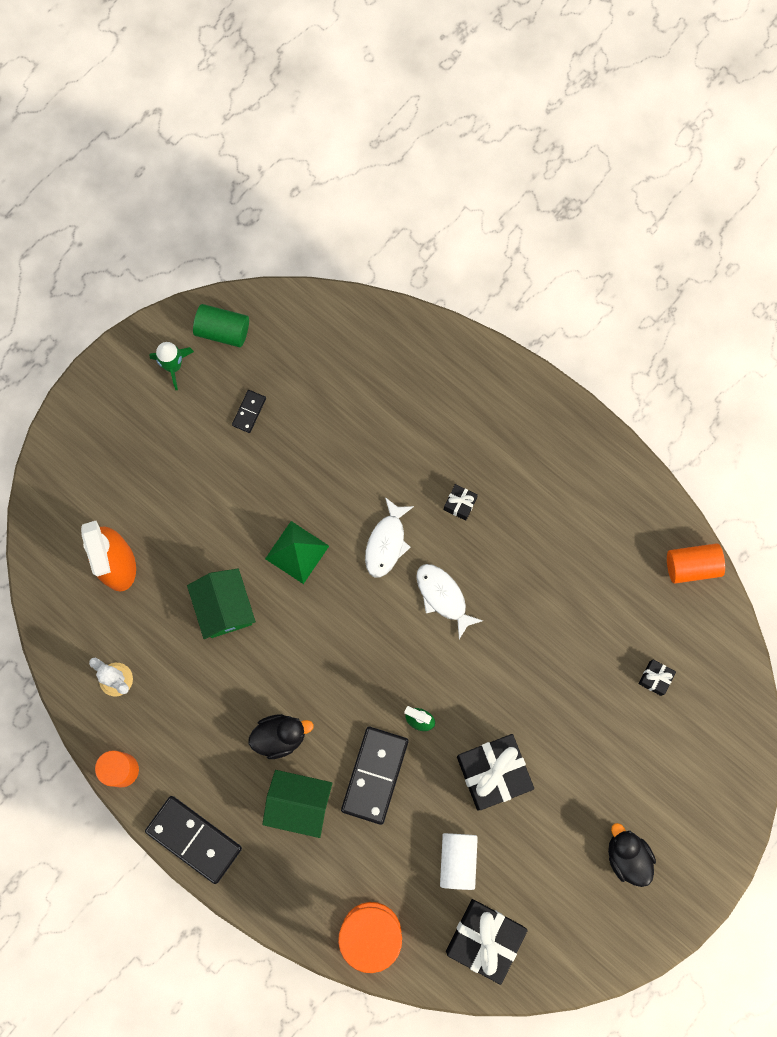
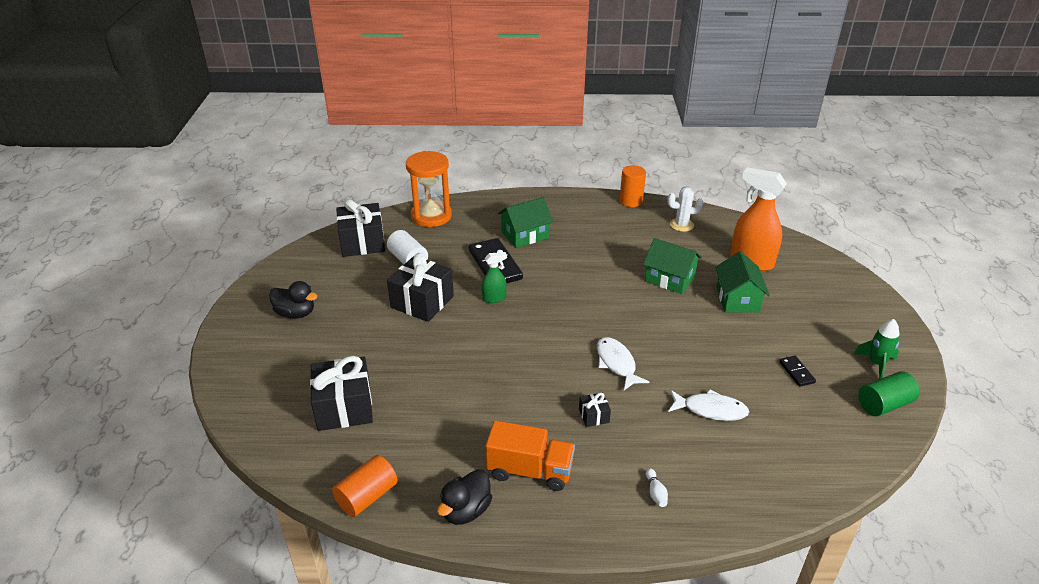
camera: 140 degrees right, 40 degrees down
(194, 528) = (737, 299): none -> green house
(194, 839) = (563, 199): black domino -> none
(280, 736) = (567, 251): black duck -> black duck (466, 511)
(297, 552) = (665, 325): green pyramid -> none
(443, 597) = (546, 360): white fish -> white fish (710, 410)
(481, 402) = (655, 493): none -> white bowling pin
(555, 493) = (530, 471): none -> orange truck
(655, 678) = (344, 407): black gift -> black gift, size x2.20

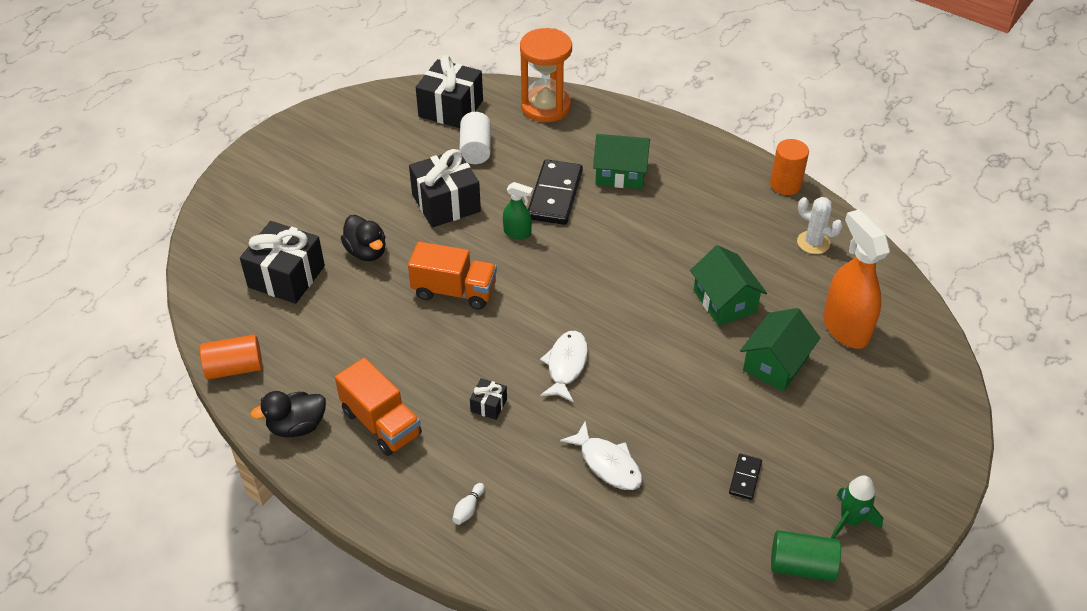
camera: 35 degrees right, 10 degrees up
(295, 313) = (326, 160): black duck -> black duck (366, 252)
(489, 355) = (454, 291): none -> orange truck

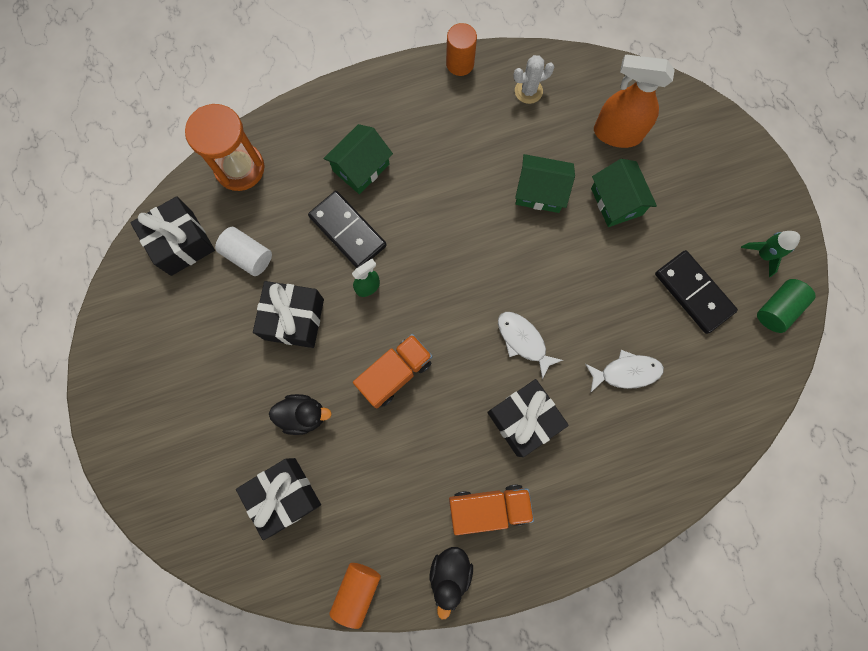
camera: 55 degrees left, 30 degrees up
(468, 509) = (604, 491): white bowling pin -> none
(488, 405) = (523, 419): black gift -> black gift, size x2.20
(745, 478) = (693, 293): black domino -> black domino, size x2.09

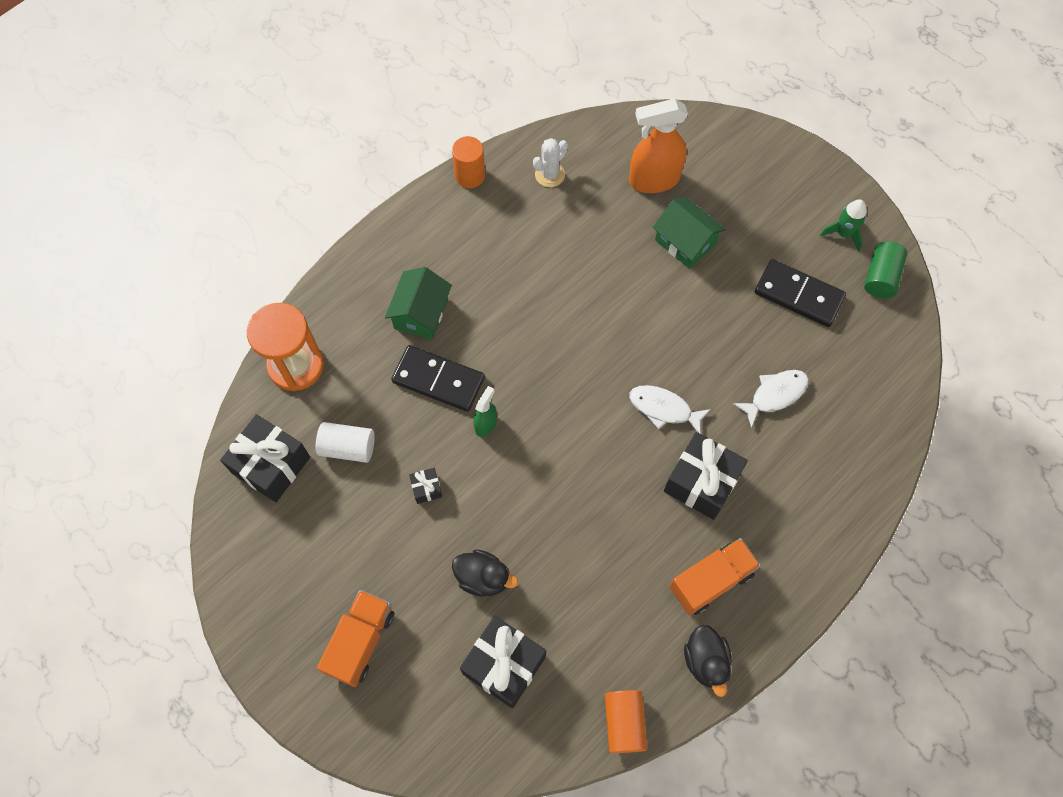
camera: 25 degrees left, 10 degrees down
(294, 319) = (426, 488): black gift -> black gift, size x0.46
(303, 415) = (483, 577): black duck -> black duck turned 45 degrees clockwise
(395, 373) = (555, 495): orange truck -> orange truck (360, 641)
(540, 191) = (608, 263): green house -> none

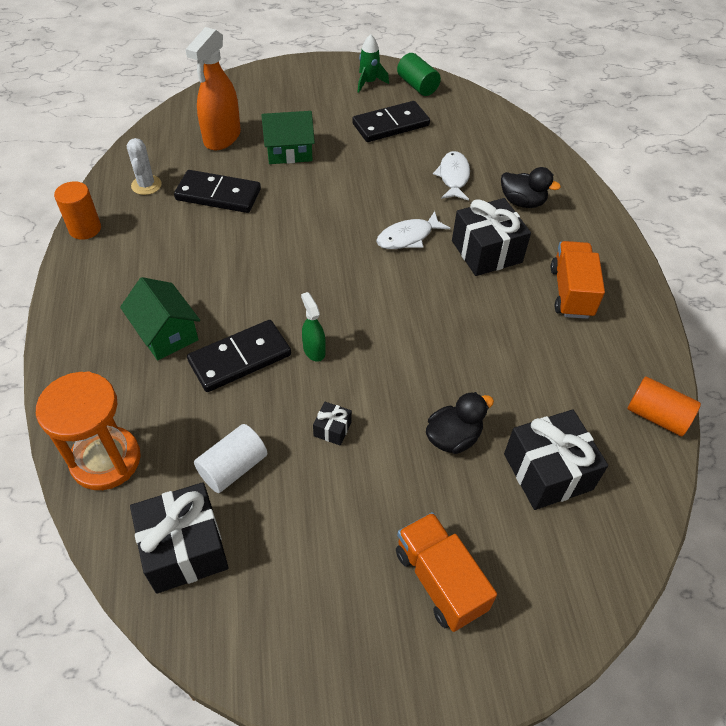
camera: 55 degrees left, 15 degrees down
(585, 232) = (218, 195): none -> black domino
(705, 661) = (635, 333): black duck -> black duck (522, 202)

